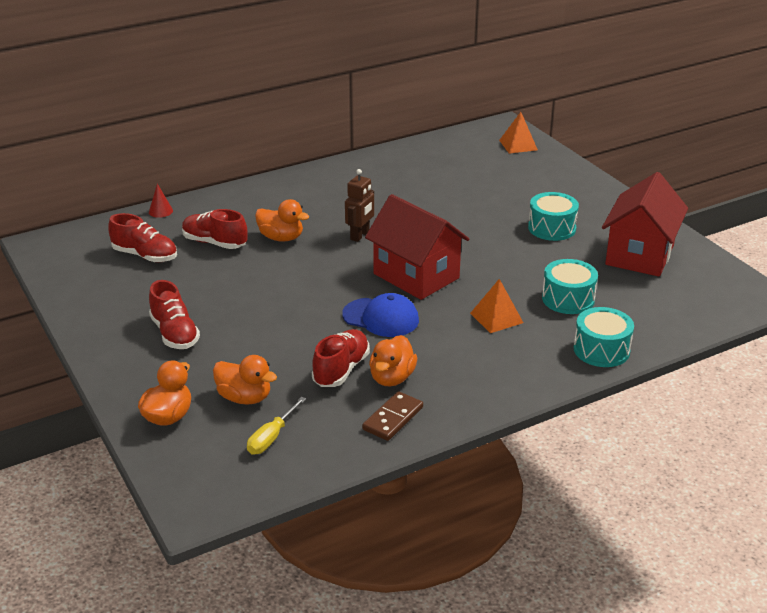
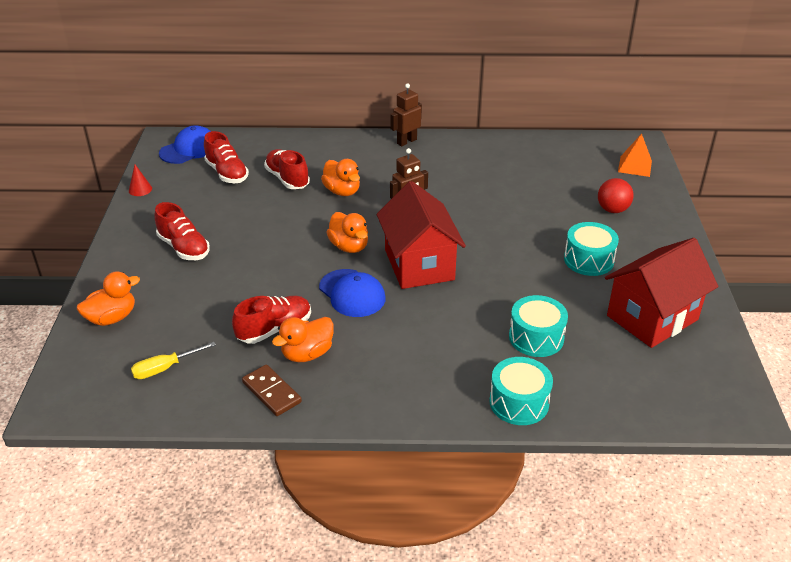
camera: 30 degrees right, 5 degrees up
(78, 246) = (189, 149): none -> blue cap
(160, 211) = (274, 138): red cone -> red cone (140, 189)
(174, 333) = (184, 248): red shoe -> red shoe turned 45 degrees counterclockwise
(244, 398) = (179, 324): orange duck -> orange duck (349, 246)
(298, 178) = (406, 141): none -> brown robot
(393, 418) = (272, 392): brown domino -> brown domino turned 75 degrees clockwise
(496, 318) = (451, 331): orange pyramid -> none
(533, 184) = (612, 210): none -> red ball

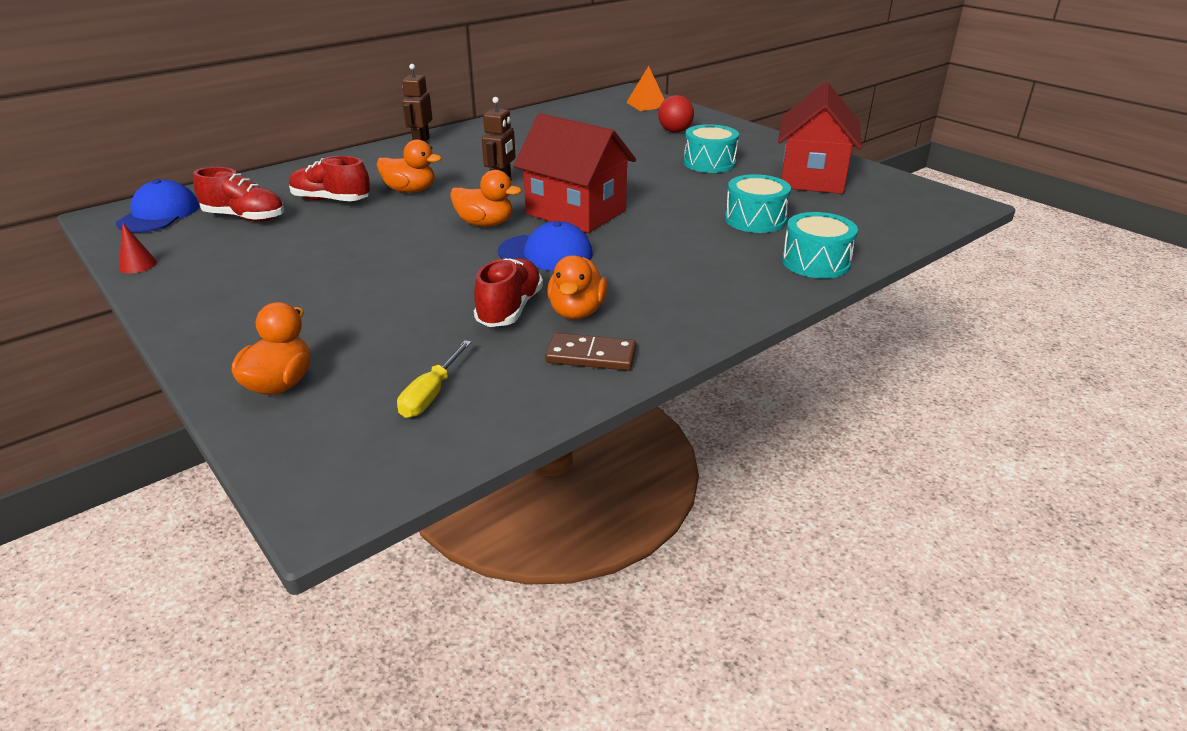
camera: 40 degrees left, 5 degrees down
(184, 248) = (285, 290): red shoe -> none

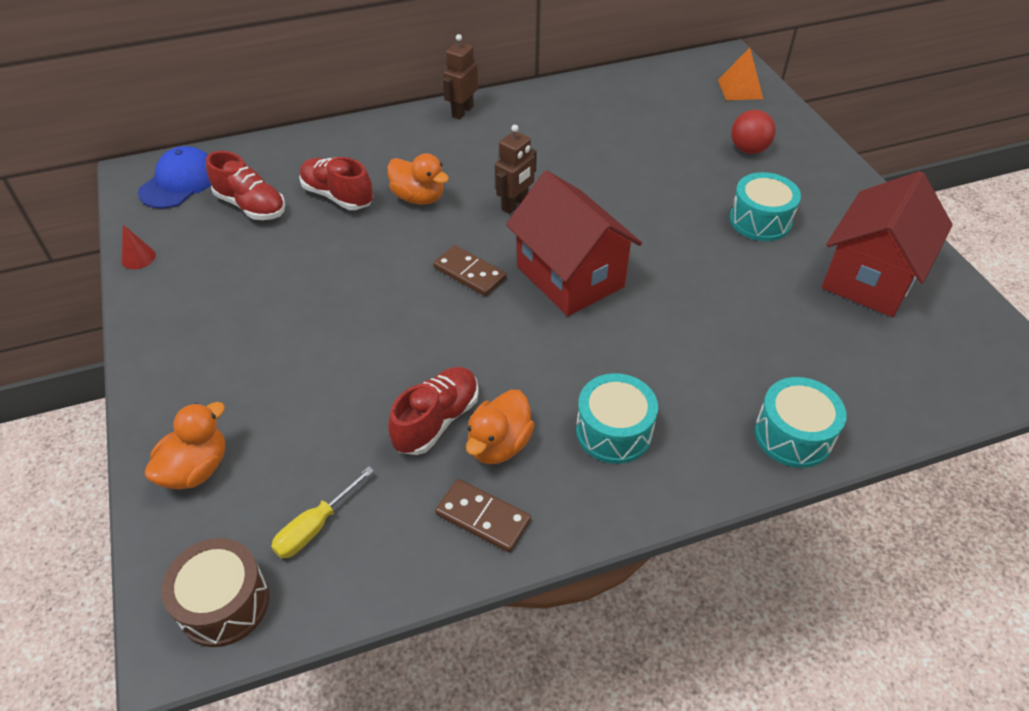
camera: 20 degrees right, 15 degrees up
(363, 464) = (224, 603): none -> brown drum
(485, 224) = (469, 273): orange duck -> brown domino
(546, 253) = (509, 339): blue cap -> none
(755, 219) = (761, 339): turquoise drum -> turquoise drum (613, 431)

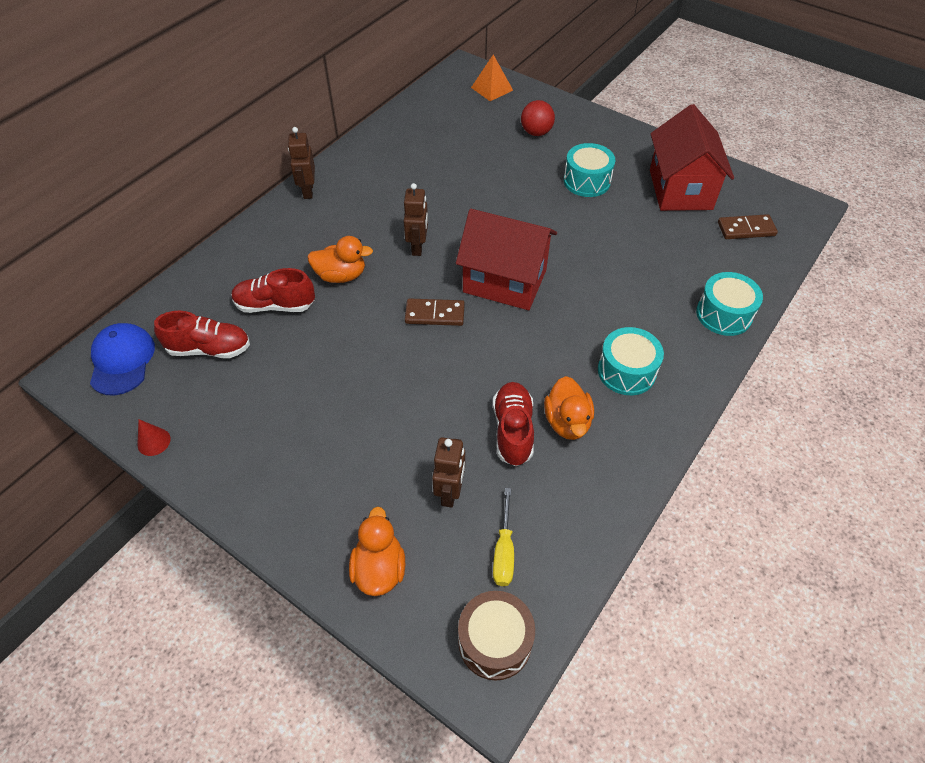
camera: 35 degrees left, 5 degrees up
(322, 441) = (450, 492): none -> brown robot
(483, 517) = (602, 474): brown domino -> brown domino (746, 229)

